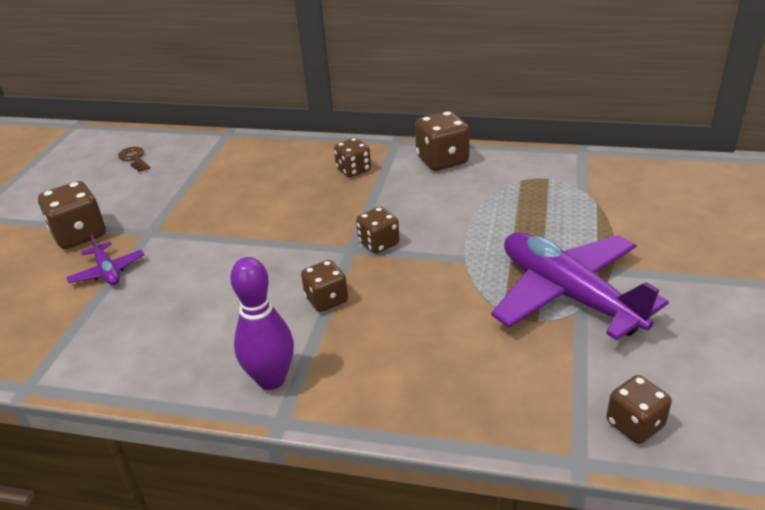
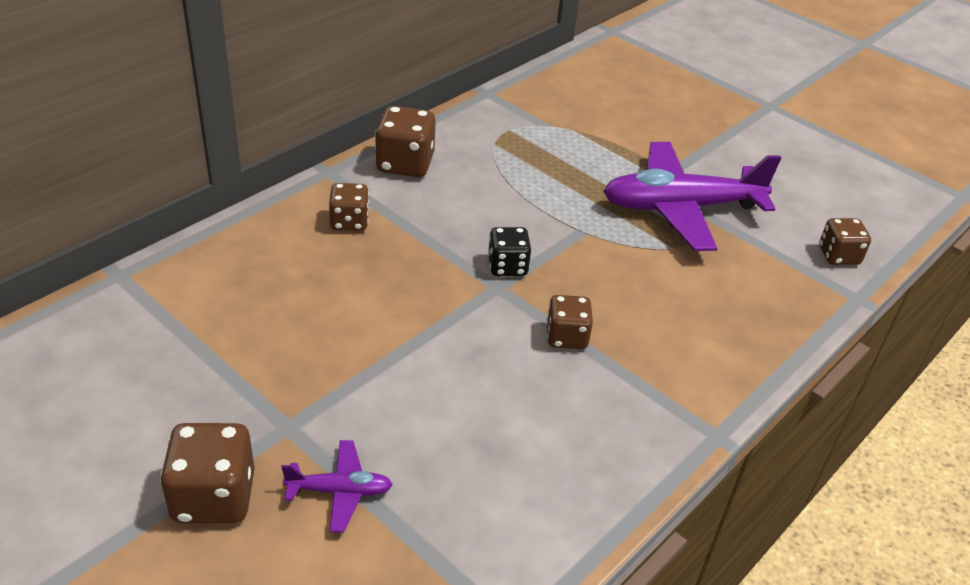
camera: 65 degrees left, 5 degrees up
(134, 158) = (62, 382): brown key -> none
(271, 379) = (656, 420): purple bowling pin -> none
(378, 243) = (507, 266): brown dice -> black dice

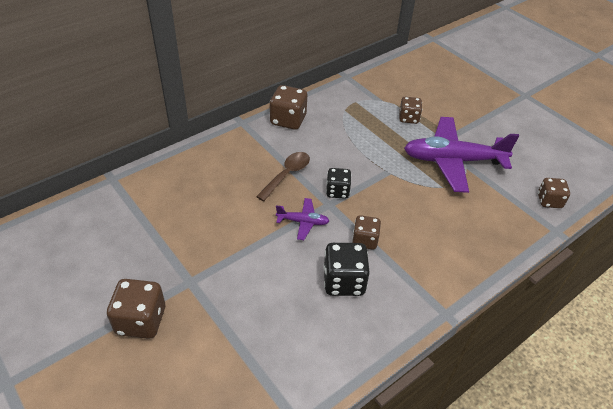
camera: 10 degrees right, 5 degrees up
(339, 491) = (212, 325): purple plane -> purple plane (303, 222)
(349, 222) = (248, 155): brown dice -> brown dice (408, 118)
(420, 247) = (287, 175): none -> brown spoon
(545, 402) = (344, 281): none -> black dice

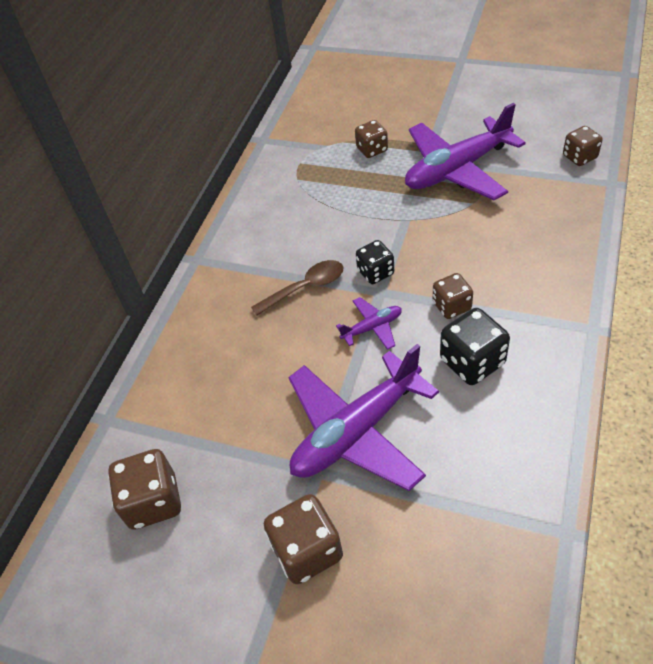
camera: 25 degrees left, 5 degrees up
(234, 274) = (357, 431): none -> purple plane
(287, 175) = (305, 288): brown spoon -> brown spoon turned 60 degrees clockwise
(288, 120) = (246, 226): brown dice -> brown dice (153, 501)

